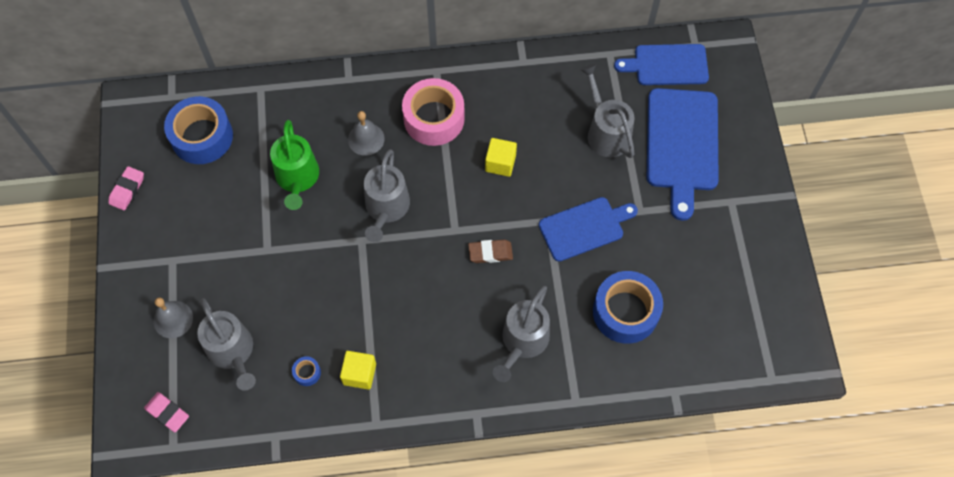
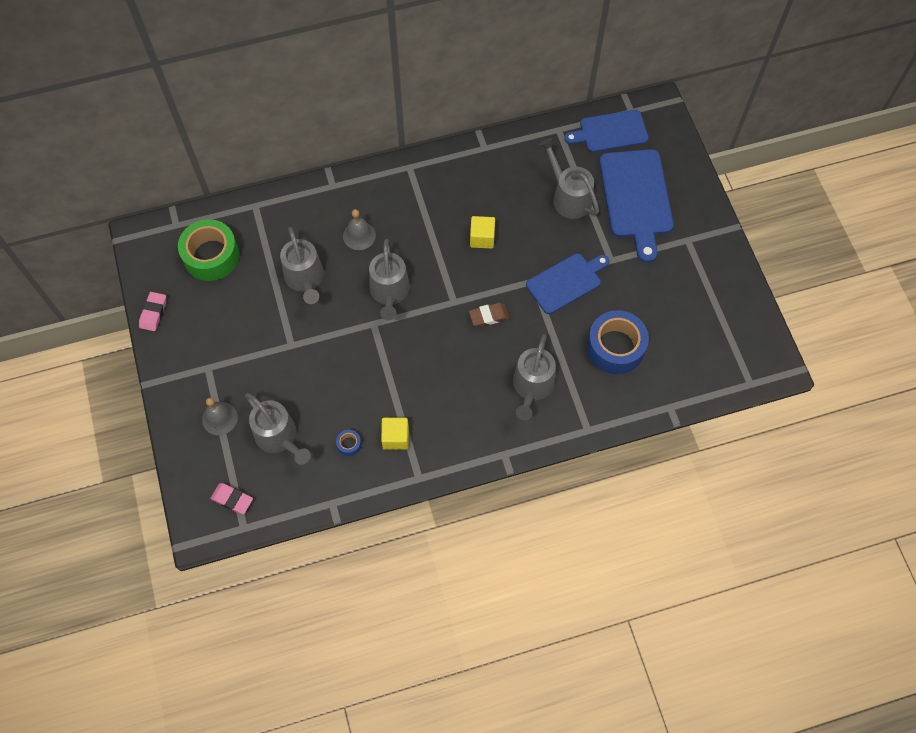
camera: 10 degrees left, 0 degrees up
(202, 137) = (211, 256): blue tape -> green tape
(297, 178) = (305, 279): green watering can -> grey watering can
(434, 118) = (415, 208): pink tape -> none

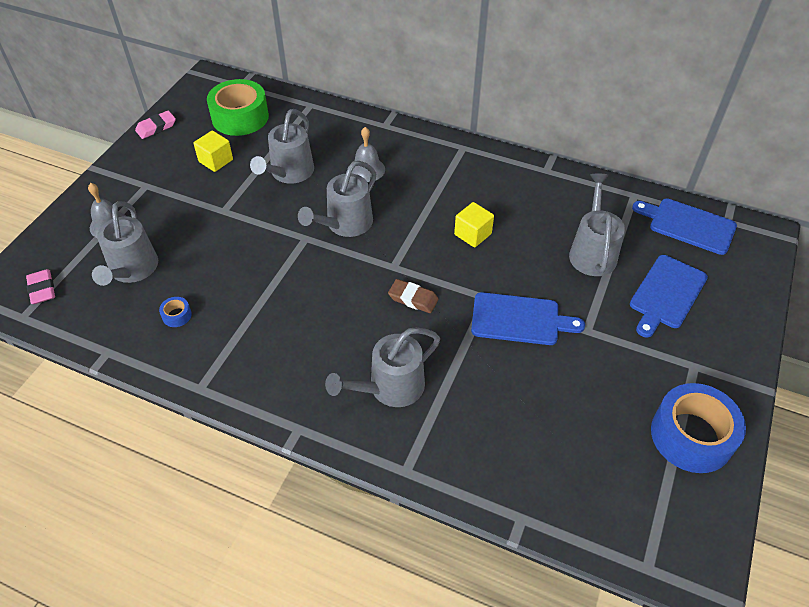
camera: 40 degrees right, 15 degrees down
(395, 437) = (220, 339): yellow cube -> yellow cube (216, 161)
(615, 347) = (515, 413): blue tape -> blue tape (691, 436)
(636, 198) = (666, 294): blue cutting board -> blue cutting board, size x0.67

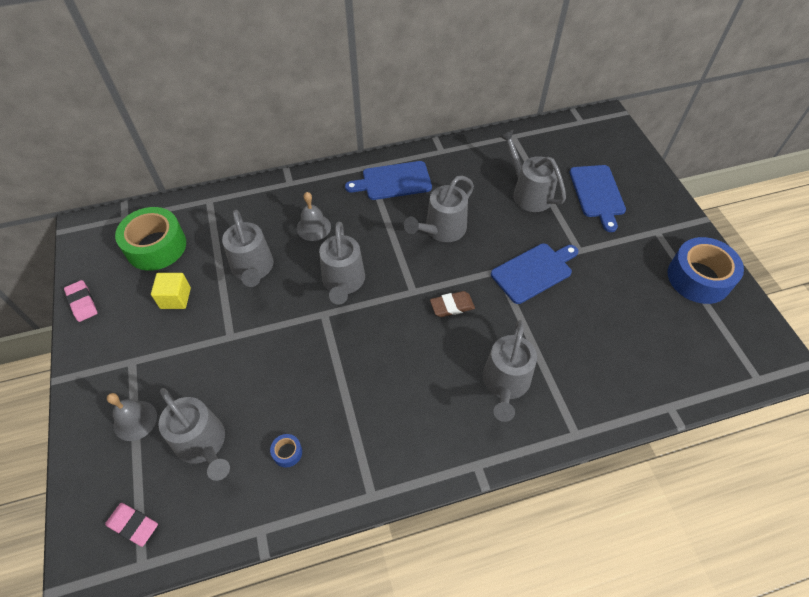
camera: 40 degrees left, 5 degrees up
(156, 127) = (82, 303): pink eraser -> pink eraser turned 45 degrees counterclockwise
(472, 234) = (442, 230): yellow cube -> grey watering can
(688, 225) = (564, 138): blue cutting board -> blue cutting board (393, 181)

